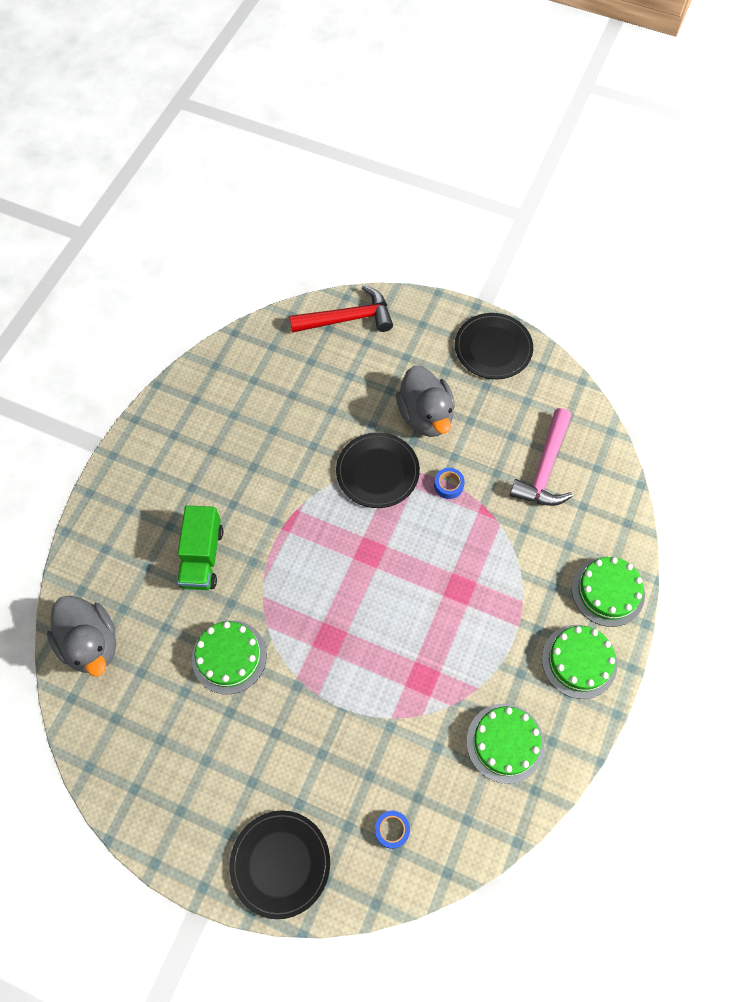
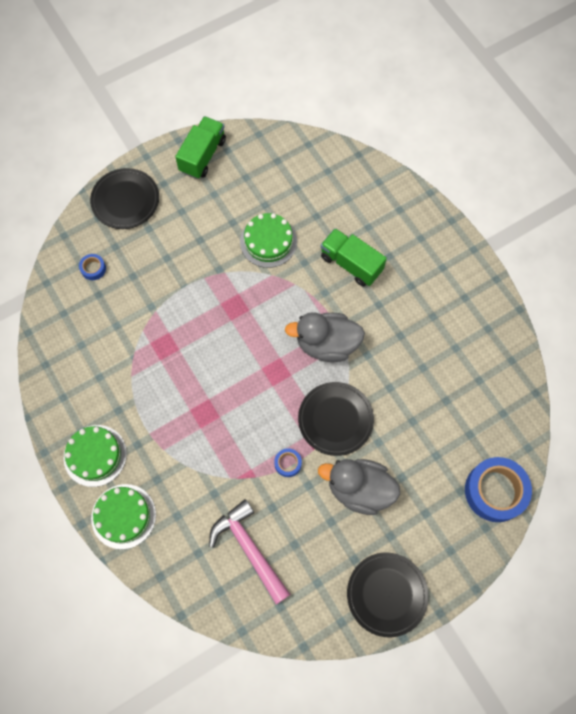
camera: 125 degrees right, 5 degrees up
(91, 643) = (336, 170): grey duck -> grey duck (326, 344)
(160, 814) = (202, 156): none -> green truck
(347, 319) = (495, 491): red hammer -> blue tape
(505, 743) = (86, 368): green cake -> none

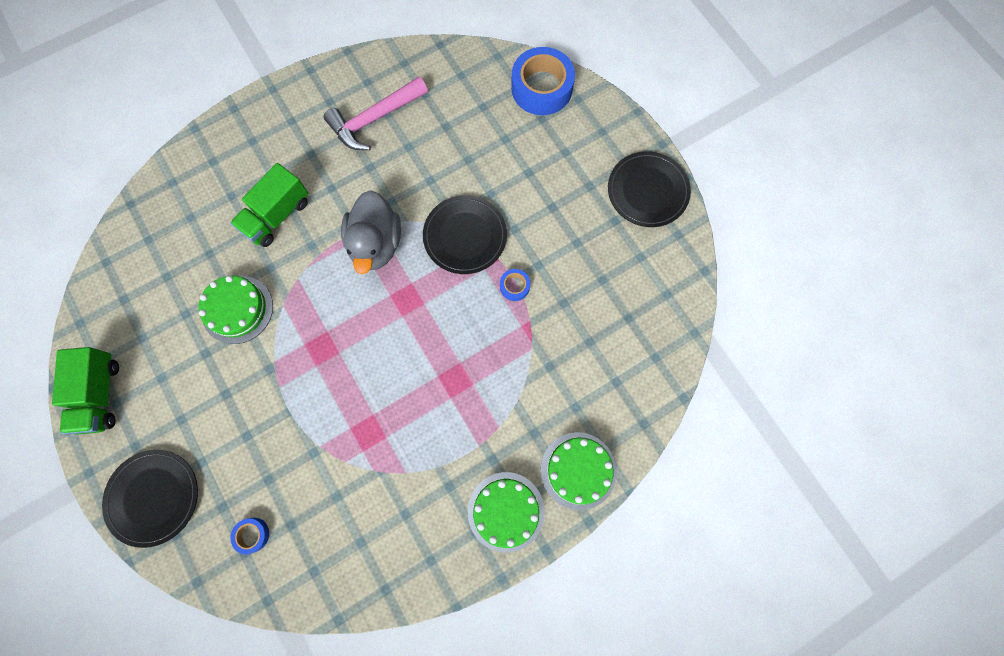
camera: 90 degrees left, 5 degrees up
(202, 156) = (100, 394): green truck -> green truck turned 120 degrees counterclockwise
(249, 549) = (609, 326): pink hammer -> pink hammer (374, 119)
(359, 489) = (542, 214): grey duck -> none

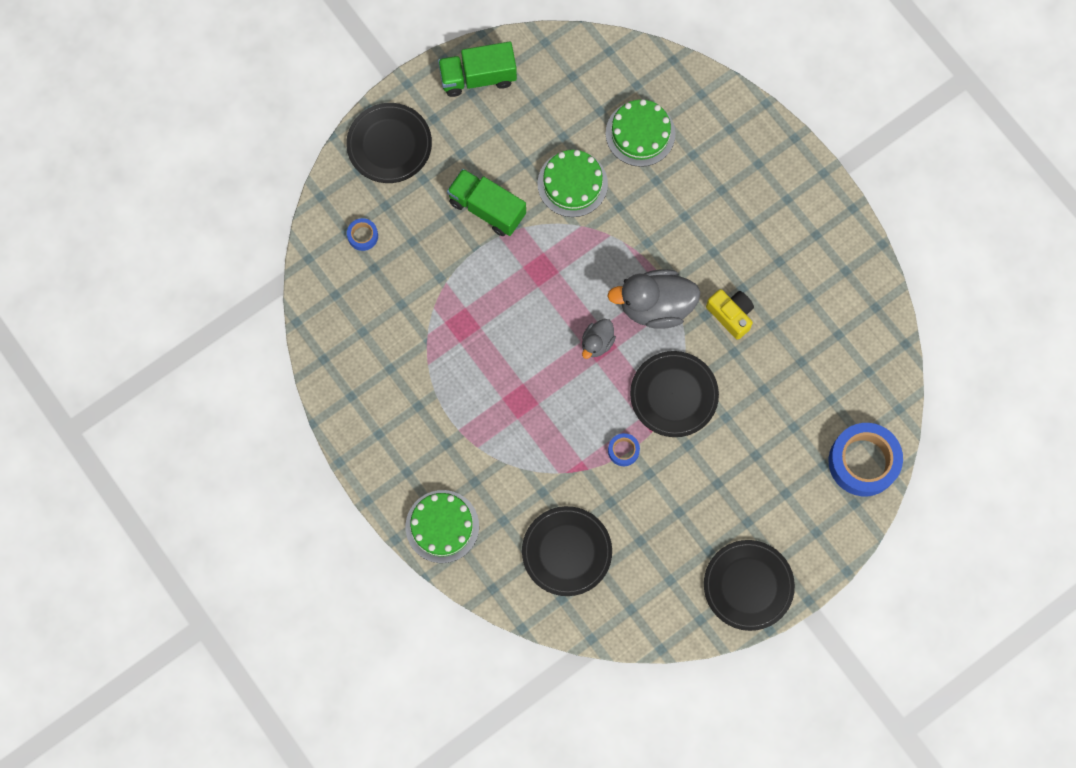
camera: 85 degrees right, 0 degrees up
(277, 215) = (676, 204): green truck -> green truck (487, 208)
(374, 119) = (800, 285): pink hammer -> none
(394, 179) = (731, 315): none -> yellow camera
(405, 301) = (597, 343): none -> grey duck
(506, 511) = (399, 460): green cake -> green cake (640, 133)
(610, 348) = (566, 551): none -> black plate

